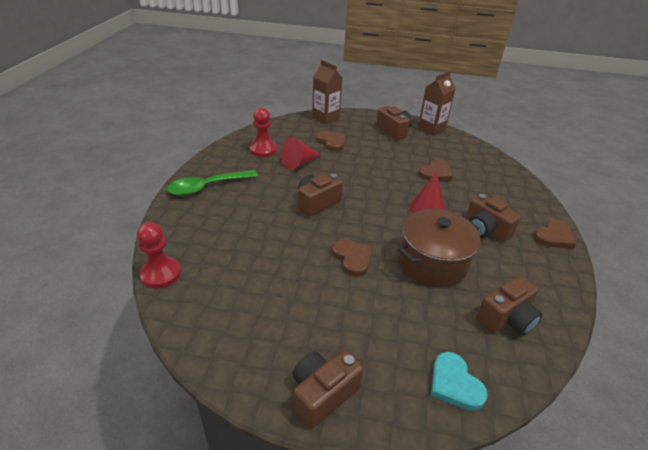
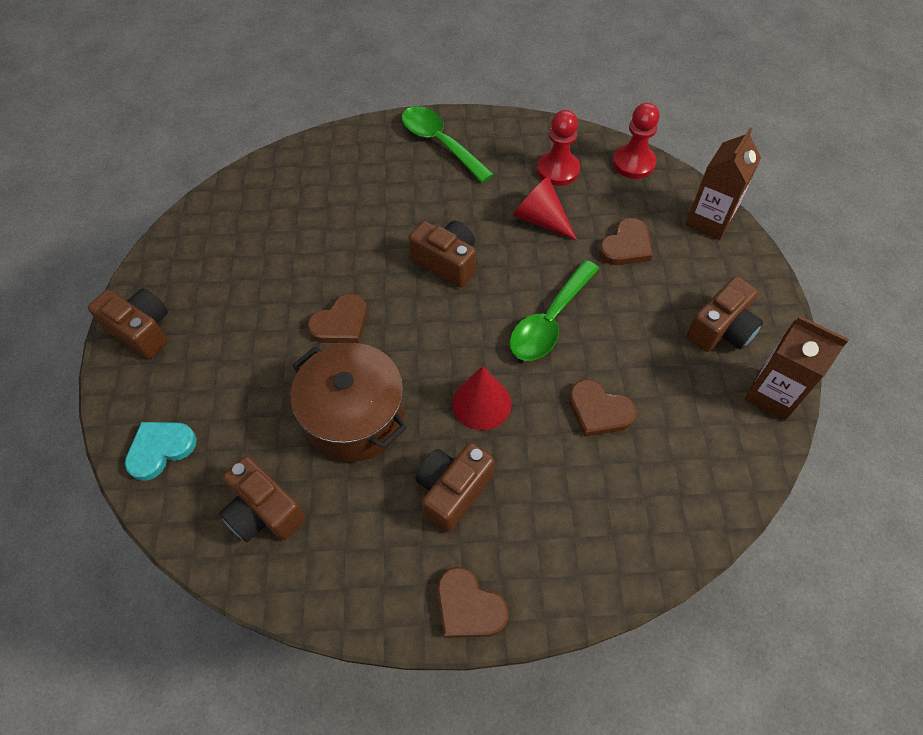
camera: 80 degrees right, 20 degrees up
(161, 274) = (276, 160): red pawn -> red pawn (633, 163)
(375, 175) = (550, 321): none -> green spoon

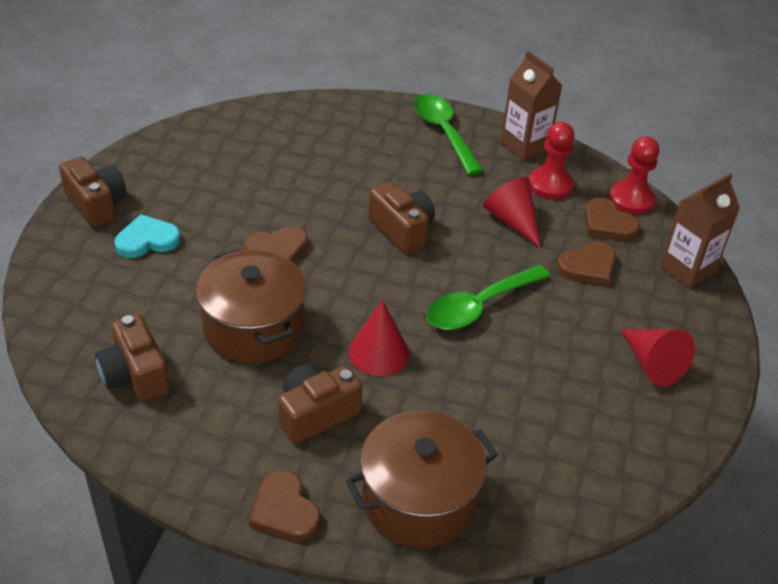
camera: 15 degrees right, 15 degrees down
(160, 449) = (68, 299): turquoise heart -> turquoise heart (147, 240)
(583, 547) = (418, 500): none -> brown pot
(599, 411) = (491, 394): brown heart -> brown heart (608, 223)
(721, 330) = (652, 364): brown camera -> red cone
(772, 394) = (679, 434): brown carton -> brown carton (524, 146)

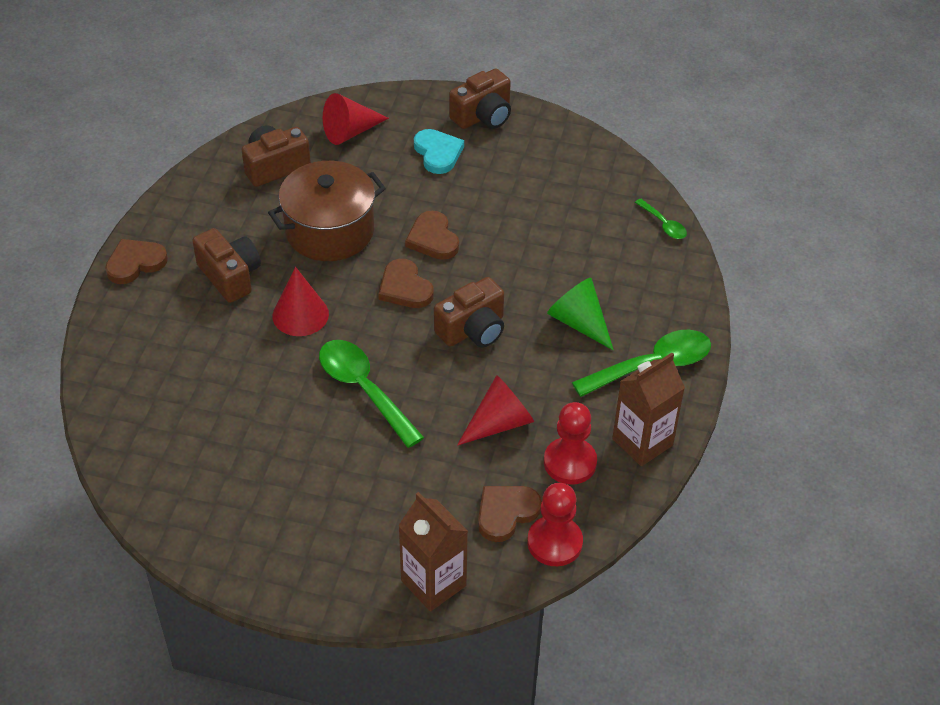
camera: 90 degrees right, 5 degrees up
(279, 109) = (663, 224): none -> green spoon
(395, 166) = (579, 322): none -> green cone
(418, 500) = (137, 343): brown pot -> none
(588, 266) = (430, 487): brown heart -> brown heart (405, 288)
(652, 364) = (285, 528): red cone -> red cone (350, 132)

